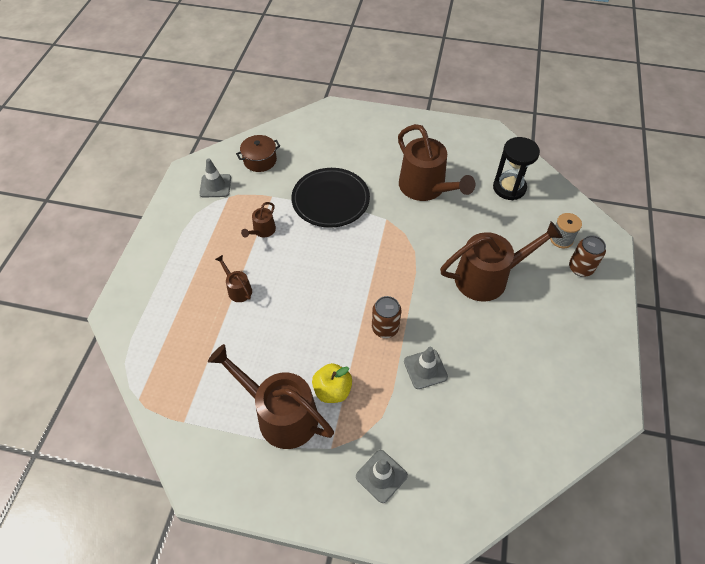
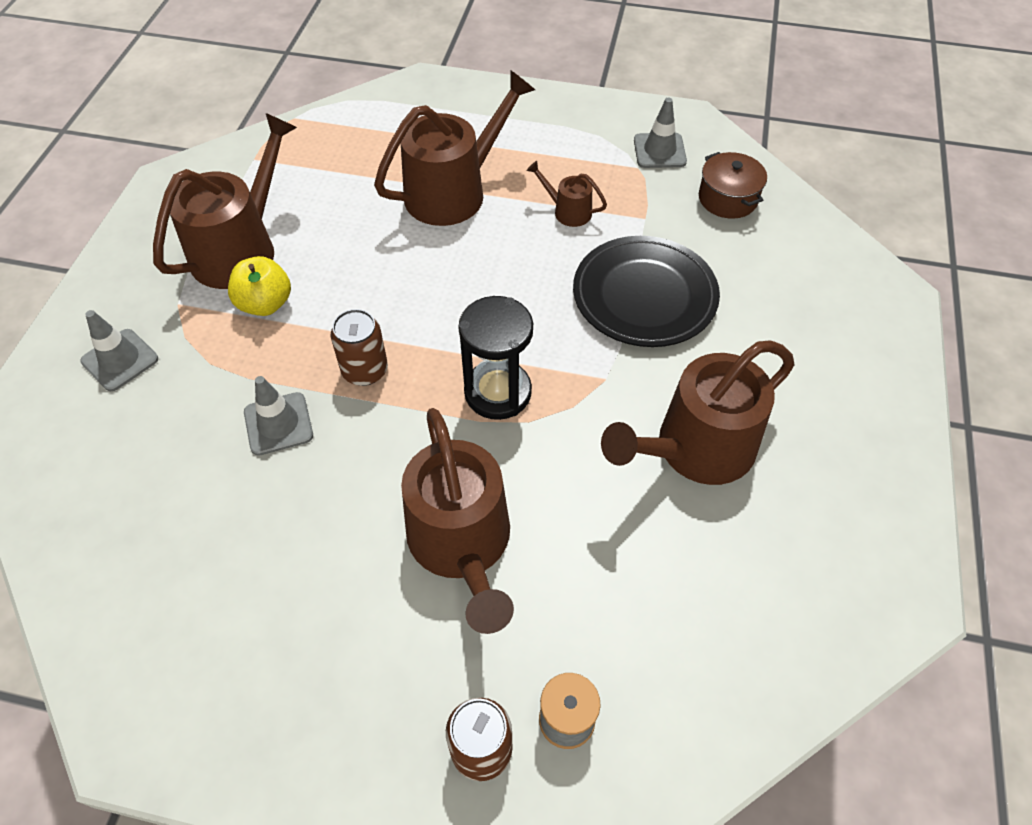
camera: 90 degrees right, 0 degrees up
(238, 289) = (453, 192): brown watering can -> brown watering can, size x2.18
(509, 188) = (719, 621): black hourglass -> black hourglass (498, 392)

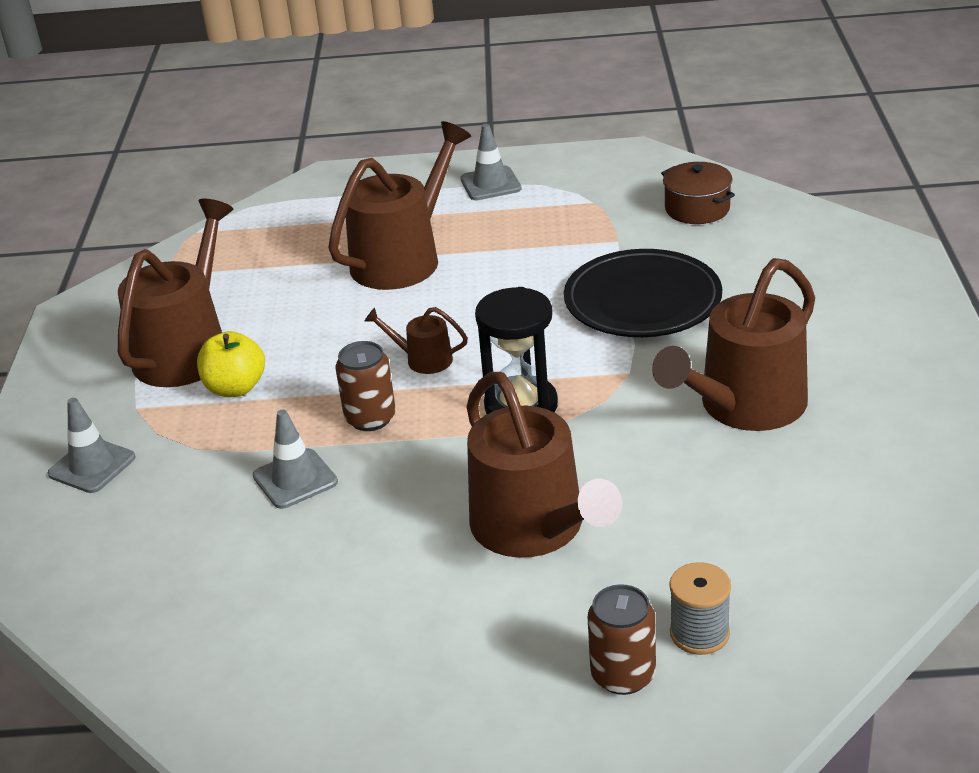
camera: 10 degrees left, 20 degrees down
(568, 211) = (533, 250): brown watering can -> brown watering can (423, 359)
(659, 151) = (610, 185): grey traffic cone -> grey traffic cone (490, 184)

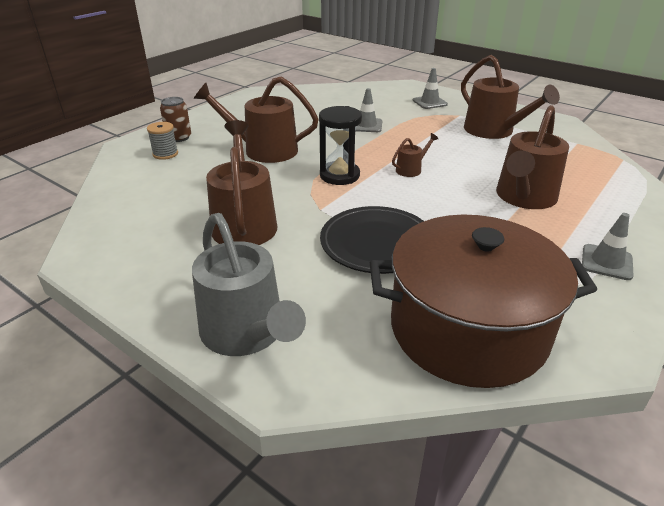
camera: 125 degrees right, 0 degrees up
(235, 388) = (447, 132): yellow apple -> none
(370, 418) = (383, 147): brown can -> none
(403, 258) = (524, 197): brown watering can -> brown watering can turned 45 degrees clockwise
(697, 209) = (468, 329): brown pot -> brown pot, size x2.48
(880, 295) = (246, 333): none -> grey watering can

